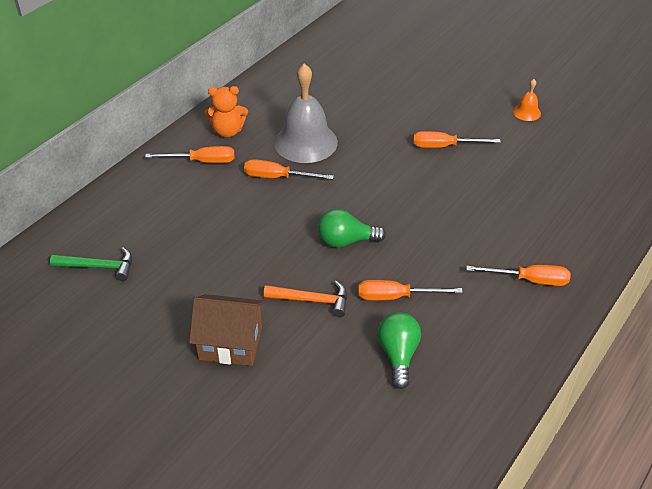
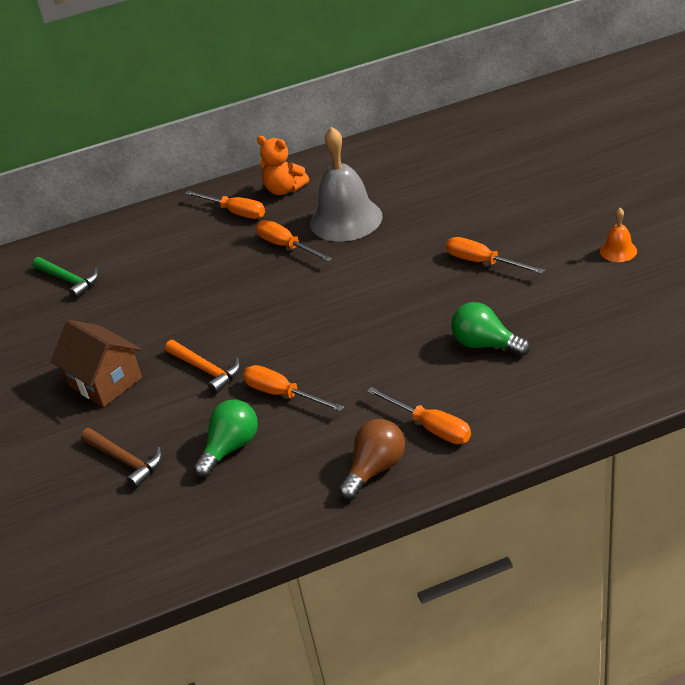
camera: 40 degrees right, 5 degrees down
(320, 403) = (125, 461): none -> brown hammer
(346, 241) = (289, 326): green light bulb -> green light bulb (485, 344)
(523, 326) = (375, 469): none -> brown light bulb

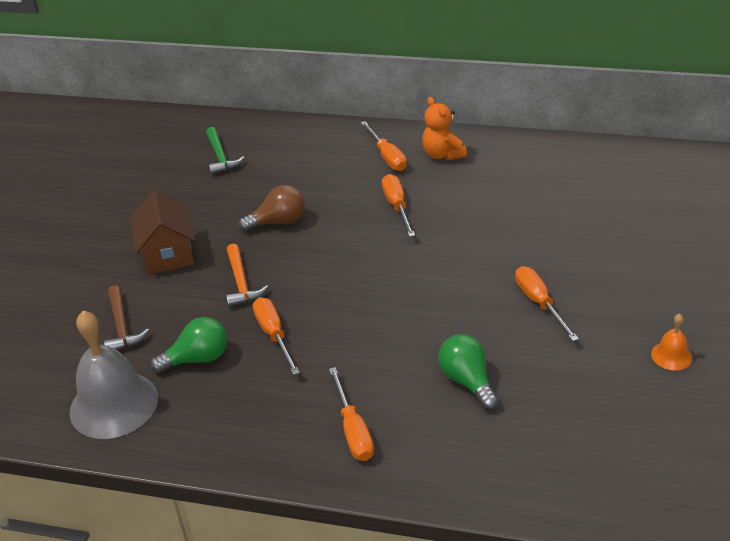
camera: 30 degrees right, 0 degrees up
(346, 219) = (465, 205): grey bell -> grey bell (114, 404)
(375, 469) = (278, 441): brown light bulb -> brown light bulb (278, 222)

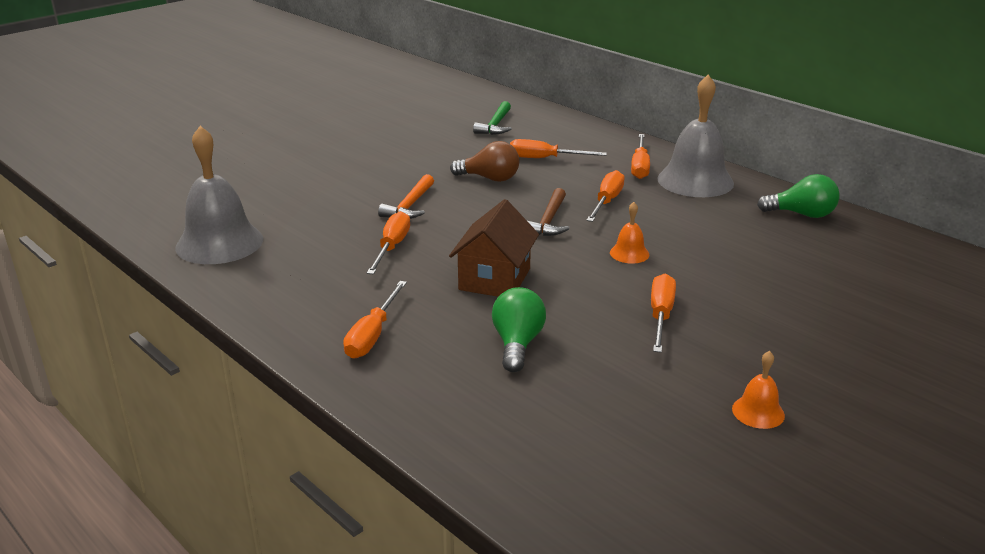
camera: 30 degrees right, 10 degrees down
(122, 327) = (287, 200): brown hammer -> brown hammer (548, 221)
(168, 254) = (378, 169): brown house -> brown house (494, 279)
(197, 359) = (314, 239): green light bulb -> green light bulb (801, 214)
(302, 180) = (545, 159): none -> orange screwdriver
(442, 154) = (695, 181): orange teddy bear -> grey bell
(463, 253) = (629, 253): none -> orange bell

